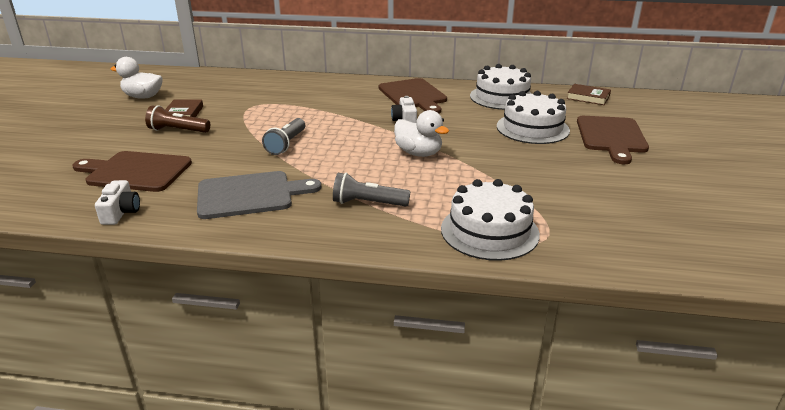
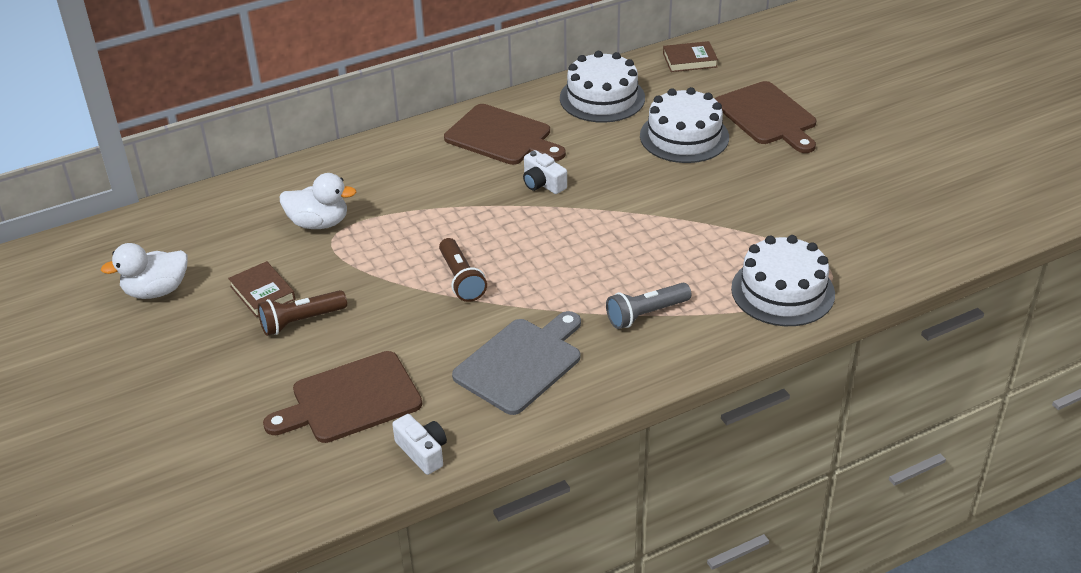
camera: 35 degrees left, 10 degrees up
(286, 144) = (461, 279): grey flashlight -> brown flashlight
(418, 153) = (615, 226): white duck -> white duck (319, 223)

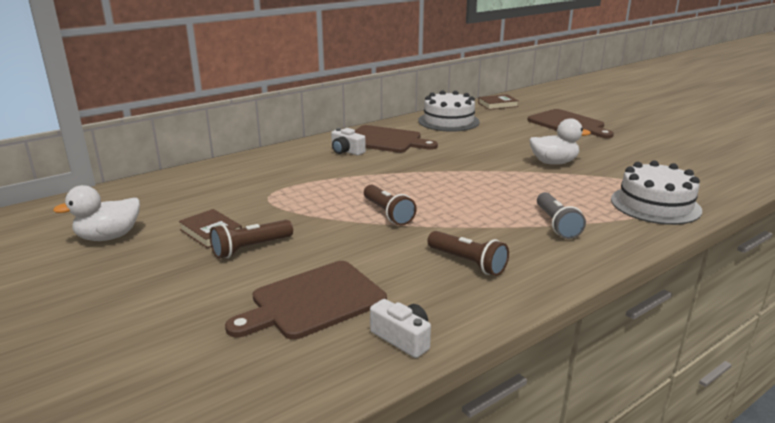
camera: 10 degrees left, 15 degrees down
(319, 223) = (254, 189): white duck -> white duck (553, 163)
(521, 363) = (467, 263): grey cutting board -> brown flashlight
(542, 183) = (428, 160): white camera -> white camera (346, 151)
(646, 314) = (556, 224): grey flashlight -> grey flashlight turned 60 degrees counterclockwise
(684, 136) = (518, 135): white cake -> none

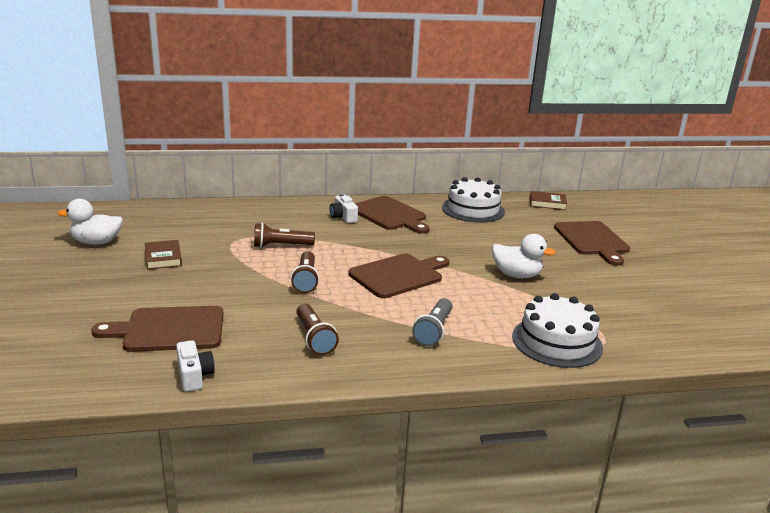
camera: 25 degrees right, 0 degrees up
(250, 248) = (174, 278): brown flashlight -> brown flashlight (281, 246)
(463, 187) = (399, 275): none -> brown cutting board

